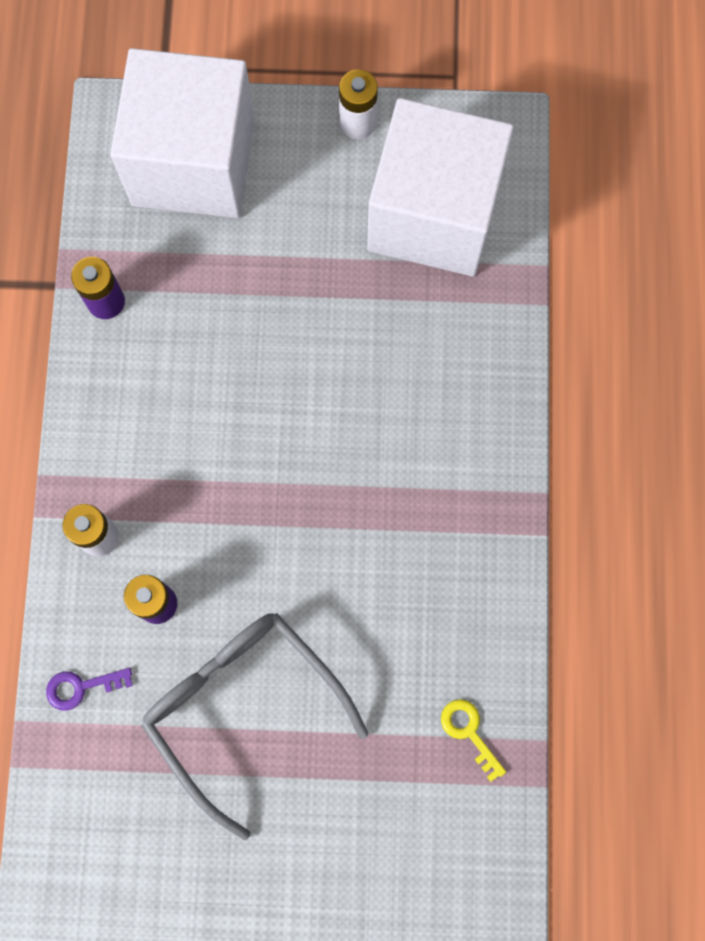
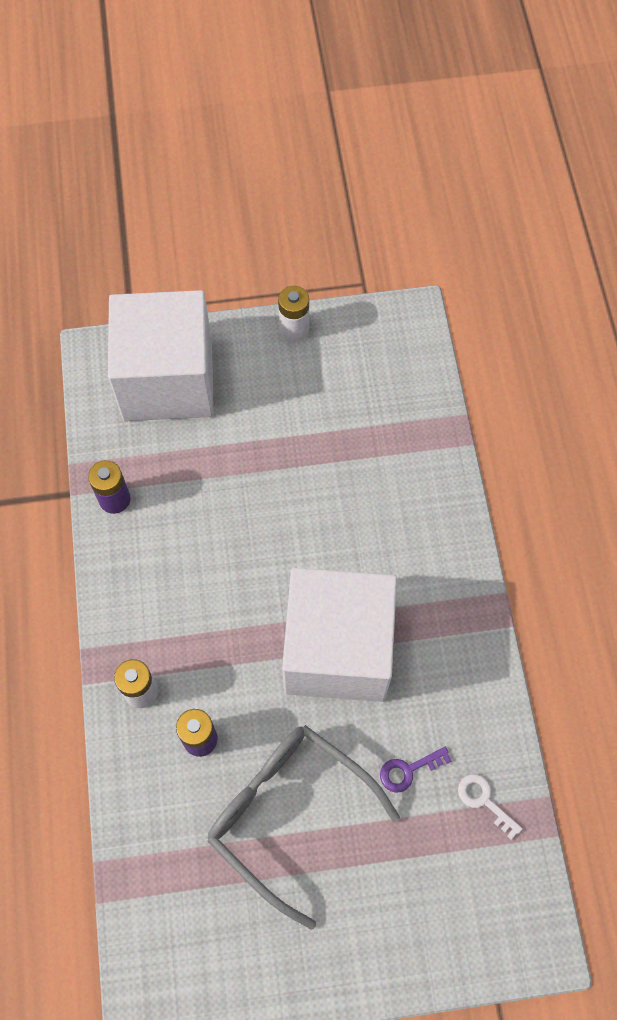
camera: 10 degrees left, 10 degrees down
(81, 687) = (147, 822): purple key -> purple key (408, 770)
(433, 214) = (368, 389): white cube -> white cube (337, 649)
(469, 732) = (484, 801): yellow key -> white key

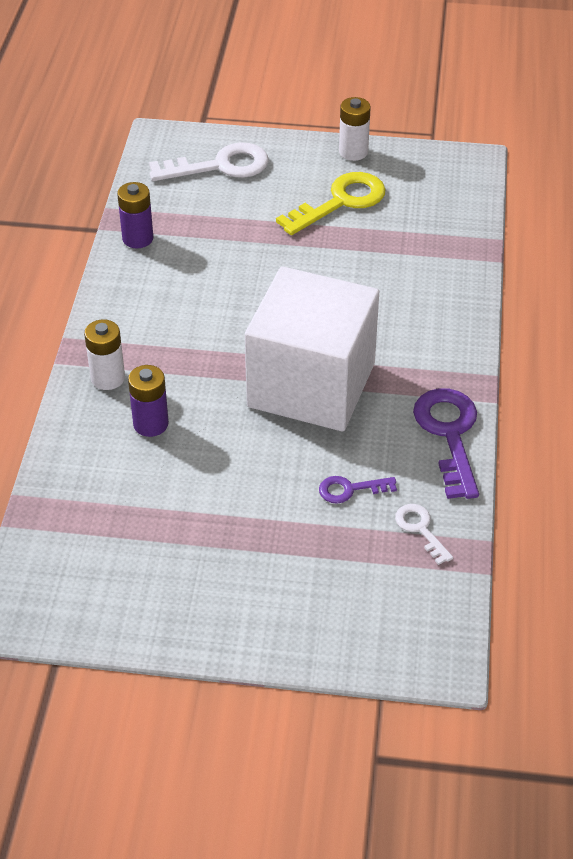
camera: 15 degrees right, 20 degrees down
(168, 379) = (220, 166): white cube -> white key
(289, 814) = (217, 498): grey glasses -> none
(300, 401) = (340, 202): none -> yellow key
(480, 678) = (449, 434): none -> purple key

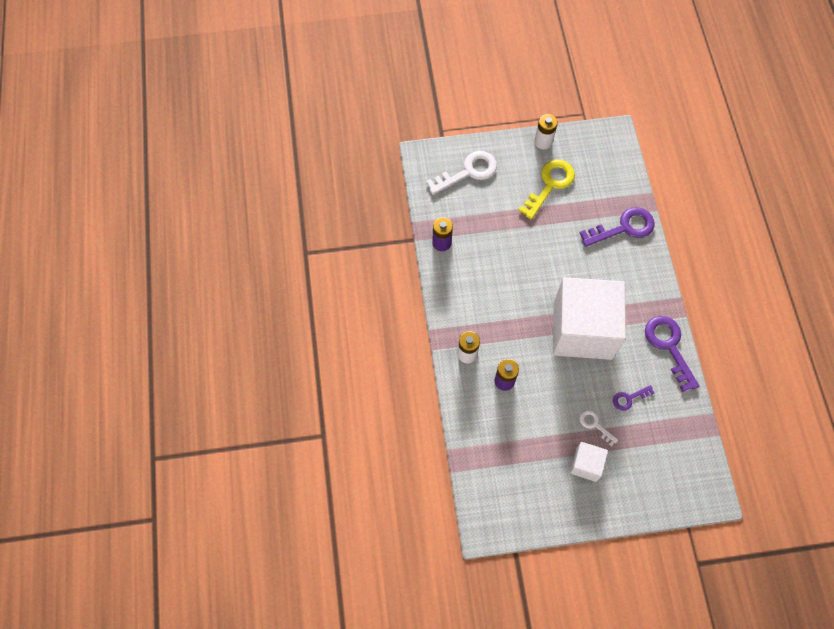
camera: 15 degrees left, 20 degrees up
(234, 564) = (586, 464): none -> white cube
(420, 529) = (675, 415): white key -> white key (595, 424)
(437, 272) = (623, 227): none -> purple key

